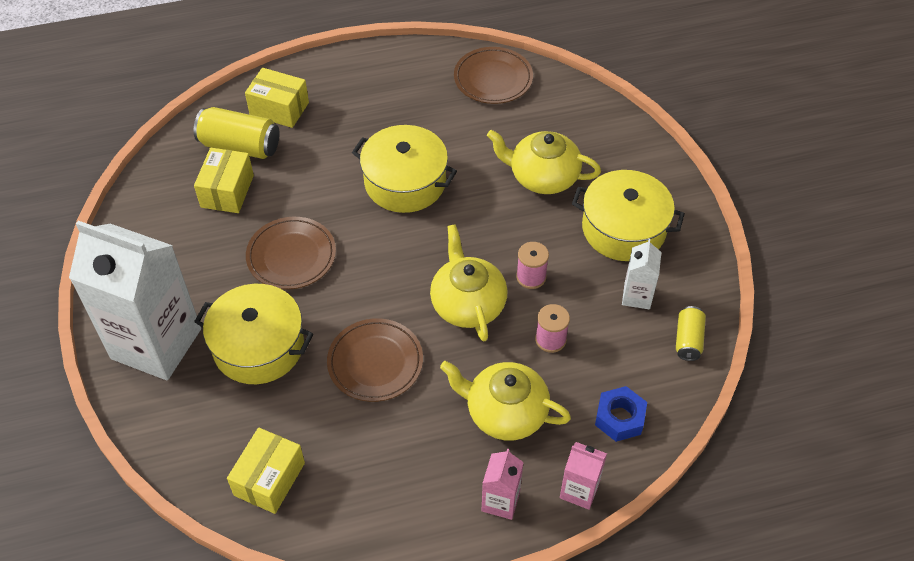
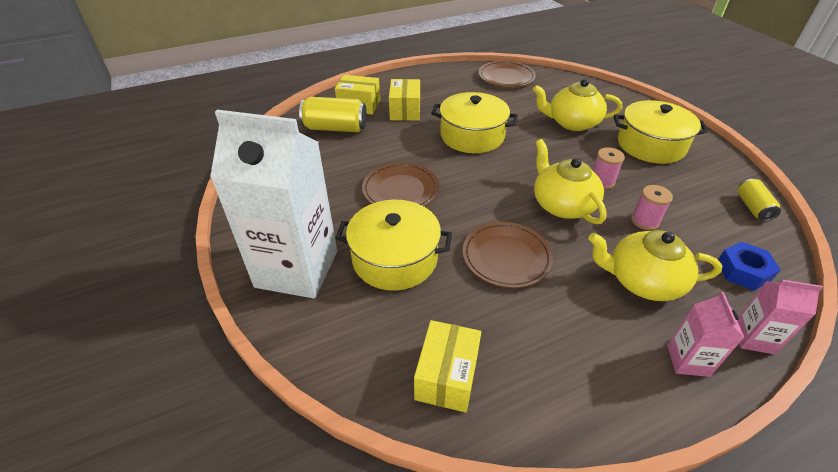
camera: 10 degrees left, 10 degrees down
(227, 191) = (333, 155): yellow box -> yellow box (405, 110)
(637, 296) = (691, 184): white carton -> none

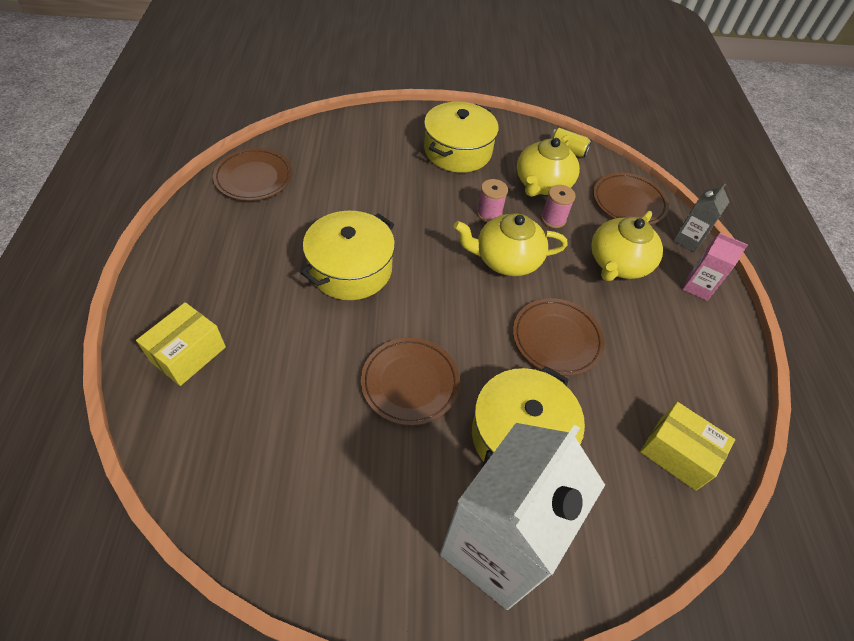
camera: 70 degrees left, 10 degrees up
(335, 128) = (225, 405): yellow can -> none
(405, 110) = (246, 307): yellow box -> none
(572, 123) = (386, 178): yellow teapot -> yellow teapot (542, 184)
(743, 271) = (628, 202): blue nut -> brown plate
(753, 338) = (688, 240): pink carton -> grey carton

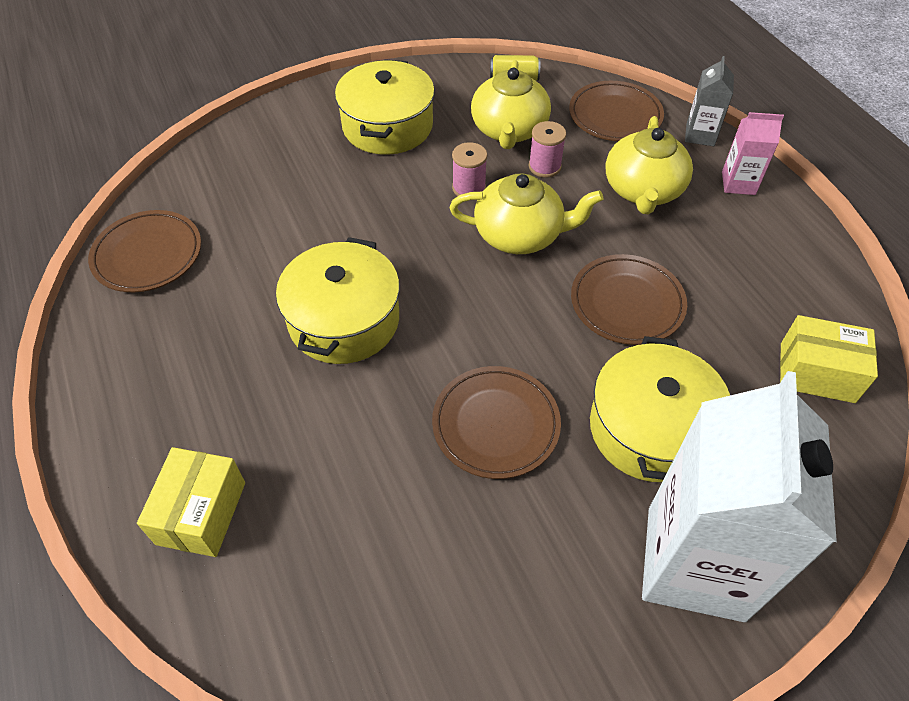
camera: 20 degrees left, 0 degrees up
(506, 259) = (520, 234): yellow teapot -> yellow teapot turned 150 degrees counterclockwise

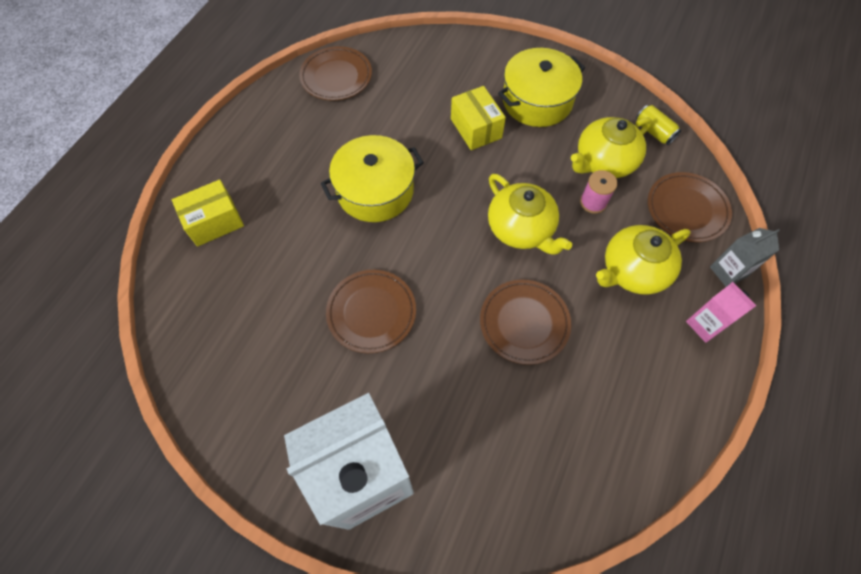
camera: 50 degrees right, 10 degrees up
(469, 188) = (531, 176): pink spool -> none
(650, 428) = (439, 396): yellow pot -> none
(817, 373) = (574, 473): yellow box -> yellow box (476, 128)

